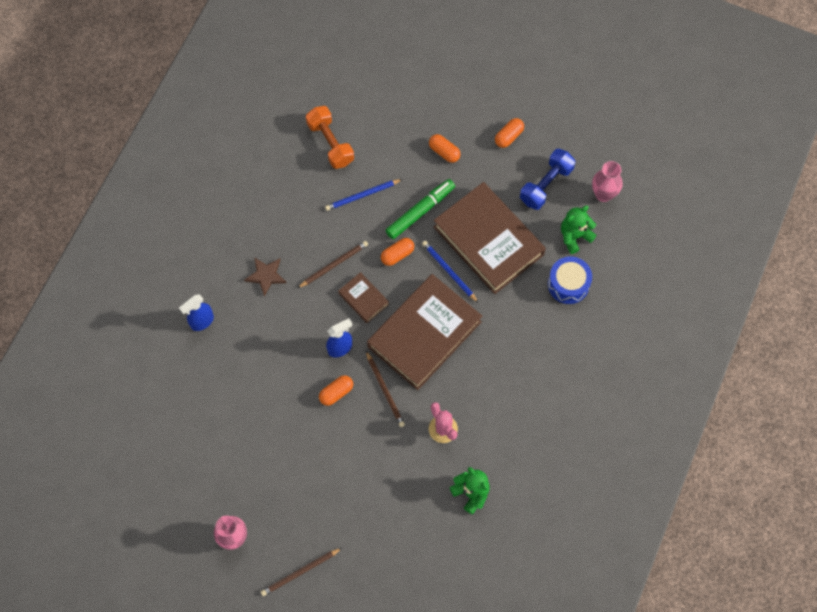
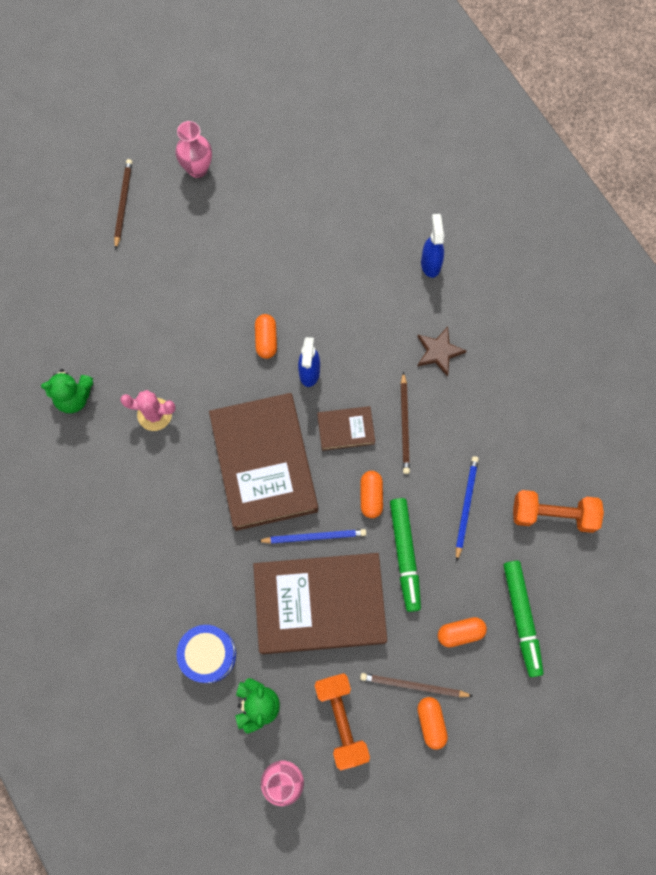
camera: 125 degrees right, 5 degrees up
(385, 390) = (234, 386): brown pencil -> brown pencil (413, 685)
(410, 124) = (521, 618): none -> green marker
(546, 185) = (341, 720): blue dumbbell -> orange dumbbell

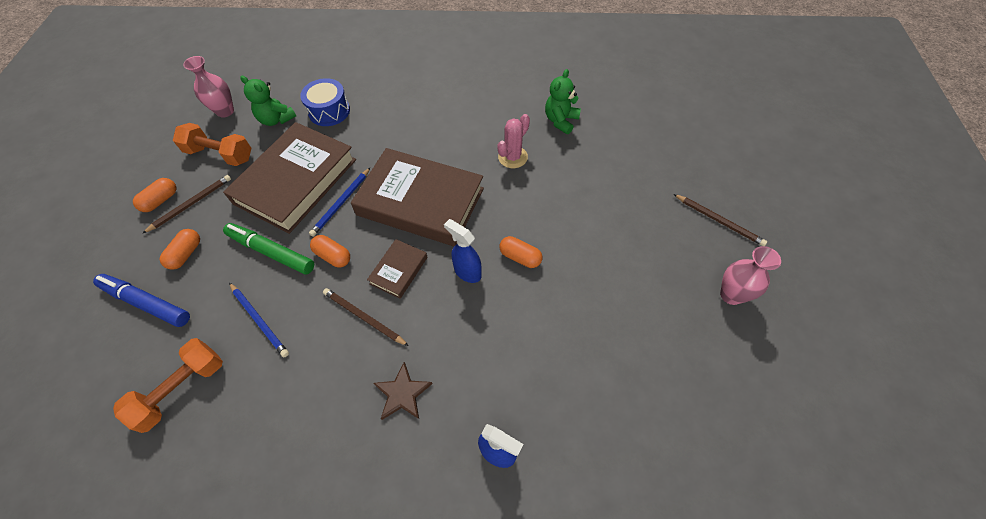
camera: 125 degrees right, 15 degrees down
(431, 722) = (161, 200): orange capsule -> orange capsule turned 75 degrees counterclockwise
(521, 618) = (146, 303): green marker -> blue marker

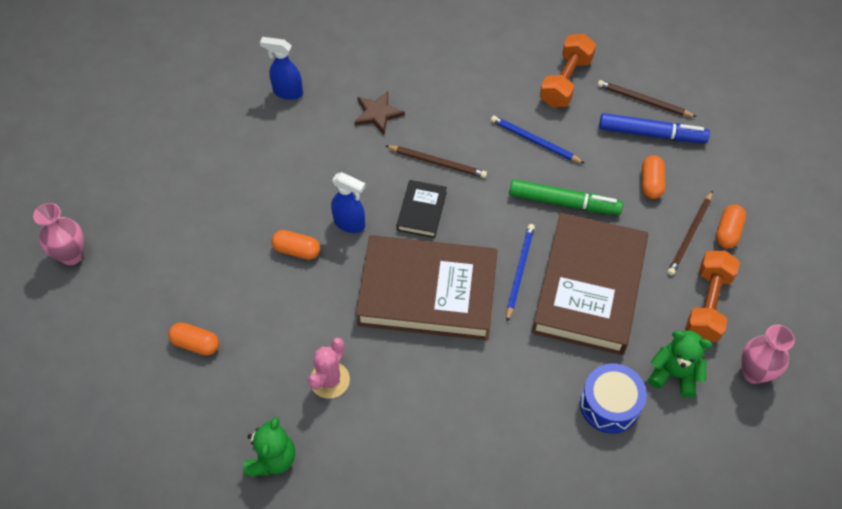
camera: 165 degrees right, 0 degrees up
(220, 154) = (707, 304): orange dumbbell -> orange dumbbell turned 75 degrees counterclockwise
(333, 256) = (497, 211): orange capsule -> orange capsule (196, 344)
(398, 270) = (422, 211): brown book -> black book
(719, 221) = (68, 340): brown pencil -> brown pencil (643, 101)

